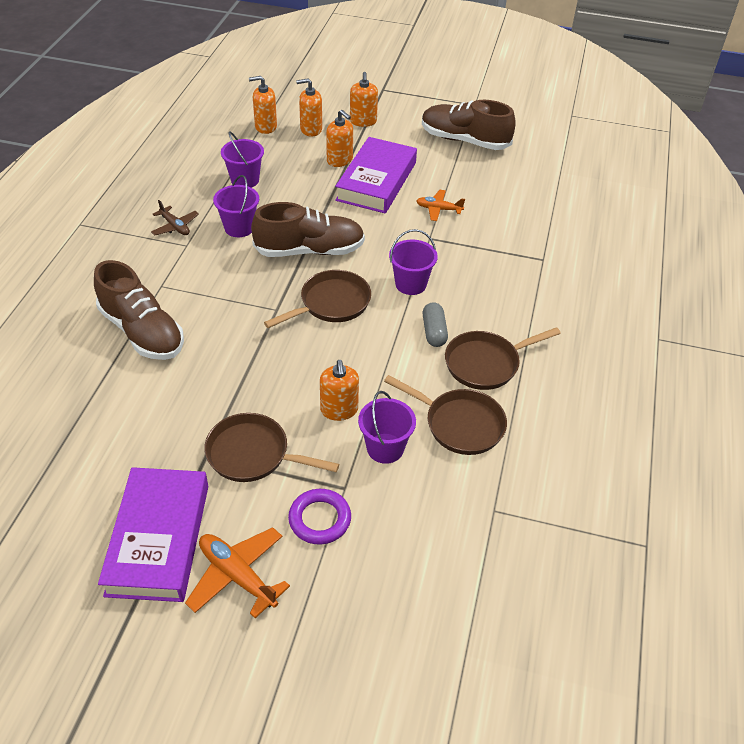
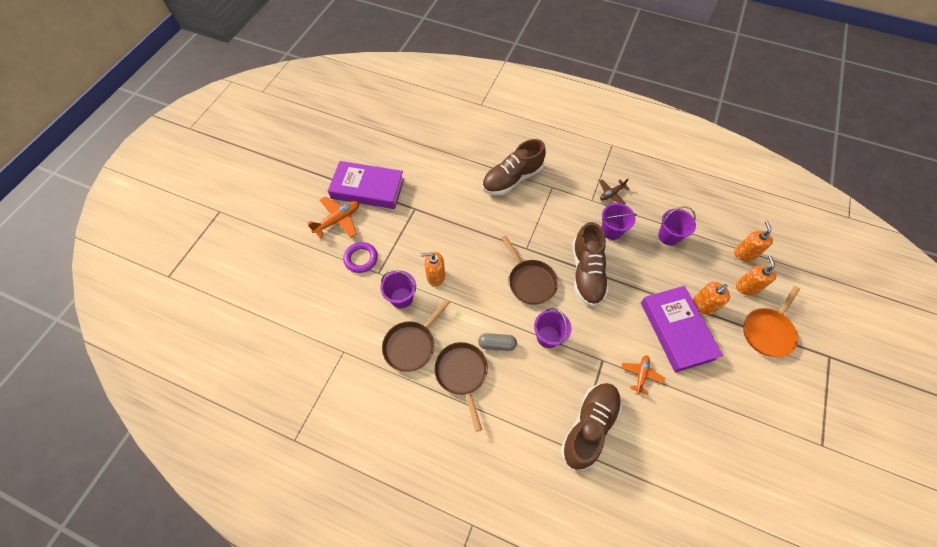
camera: 100 degrees right, 15 degrees up
(253, 454) = (411, 230): brown pan -> none
(363, 121) = (768, 331): orange soap dispenser -> orange pan
(376, 181) = (676, 330): purple book -> purple book turned 45 degrees clockwise
(464, 140) = (752, 420): brown shoe -> brown shoe (589, 426)

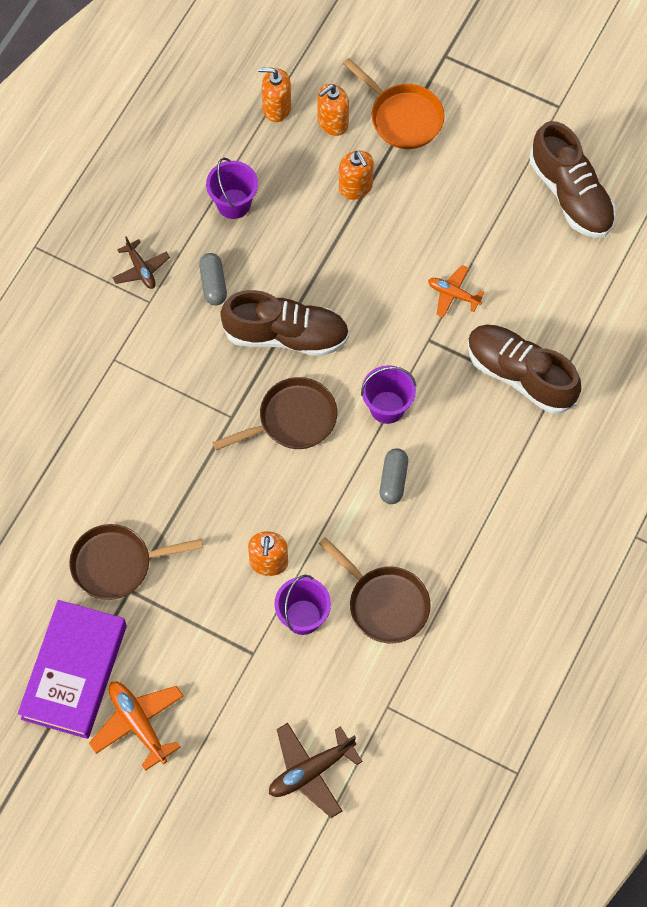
camera: 85 degrees left, 5 degrees up
(305, 310) = (311, 771): none -> brown plane
(361, 259) = (222, 682): purple ring -> none
(462, 374) = (435, 533): brown pan -> brown pan (117, 564)
(512, 179) = (87, 422): brown shoe -> brown shoe (571, 194)
(611, 231) = (213, 284): purple bucket -> grey capsule
(676, 330) = (391, 233): purple book -> none
(746, 287) = (332, 122): orange soap dispenser -> orange soap dispenser turned 45 degrees counterclockwise

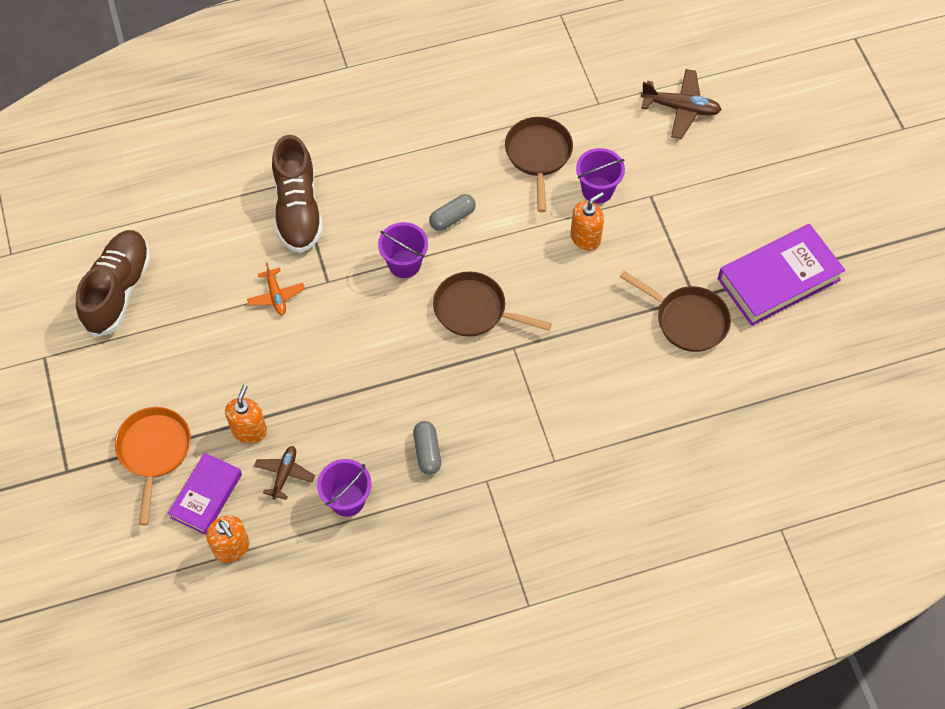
camera: 135 degrees left, 5 degrees down
(138, 724) = (764, 216): orange plane -> none
(141, 269) = (467, 511): brown plane -> brown plane (284, 474)
(213, 284) = (427, 452): grey capsule -> grey capsule turned 45 degrees counterclockwise
(286, 335) = (417, 369): brown shoe -> none
(332, 122) = (206, 496): orange soap dispenser -> purple book

